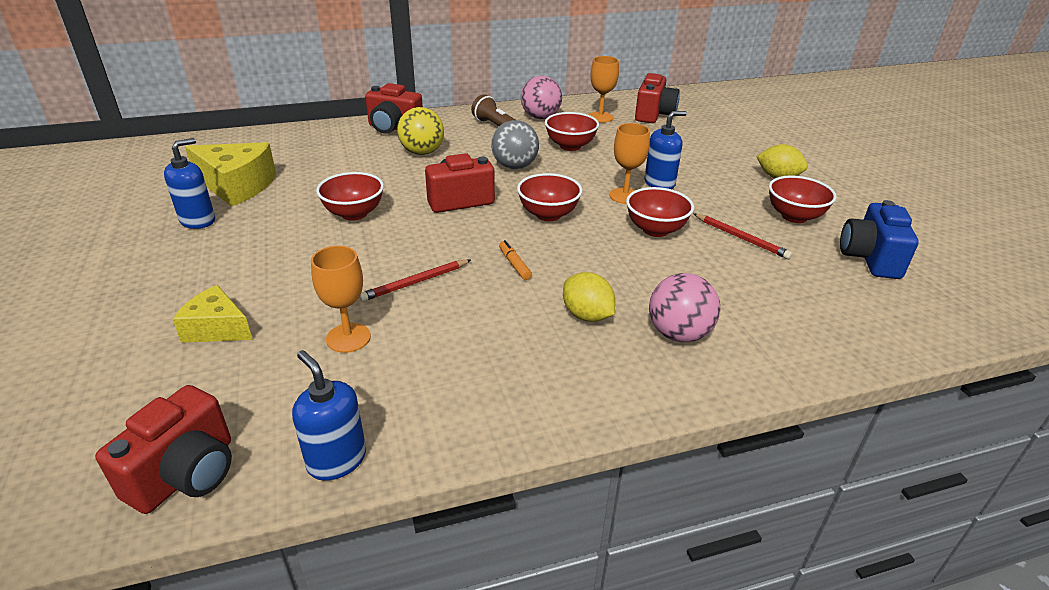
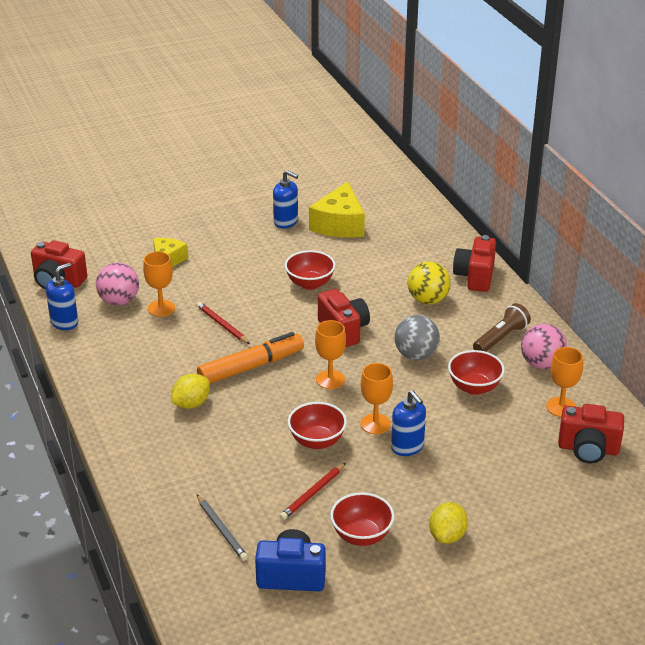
camera: 85 degrees right, 0 degrees up
(514, 264) = (251, 367): orange marker -> orange marker, size x2.43
(548, 214) = (330, 379): red bowl -> orange goblet
(678, 334) = (173, 447): pink ball -> pink ball (119, 301)
(820, 300) = (221, 529): none -> grey pencil

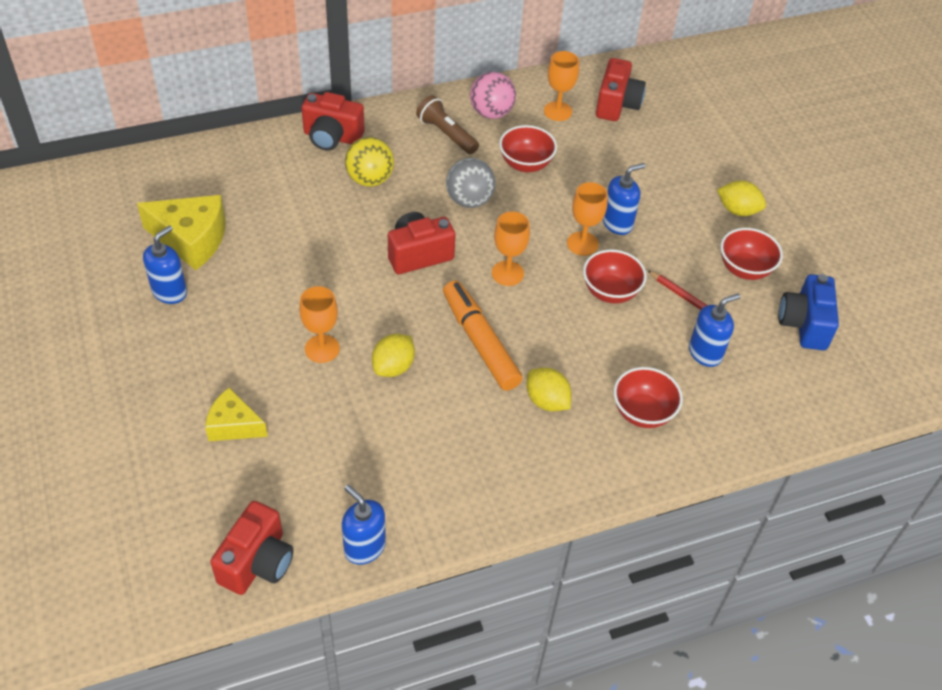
camera: 90 degrees left, 15 degrees up
(119, 301) = (323, 481): pink ball -> none
(161, 308) = (347, 432): orange goblet -> orange goblet (322, 349)
(221, 529) = (749, 377): grey pencil -> none
(222, 325) = (393, 367): red pencil -> yellow lemon
(249, 501) = (705, 353): none -> blue soap dispenser
(310, 283) = (318, 277): red bowl -> red bowl (642, 412)

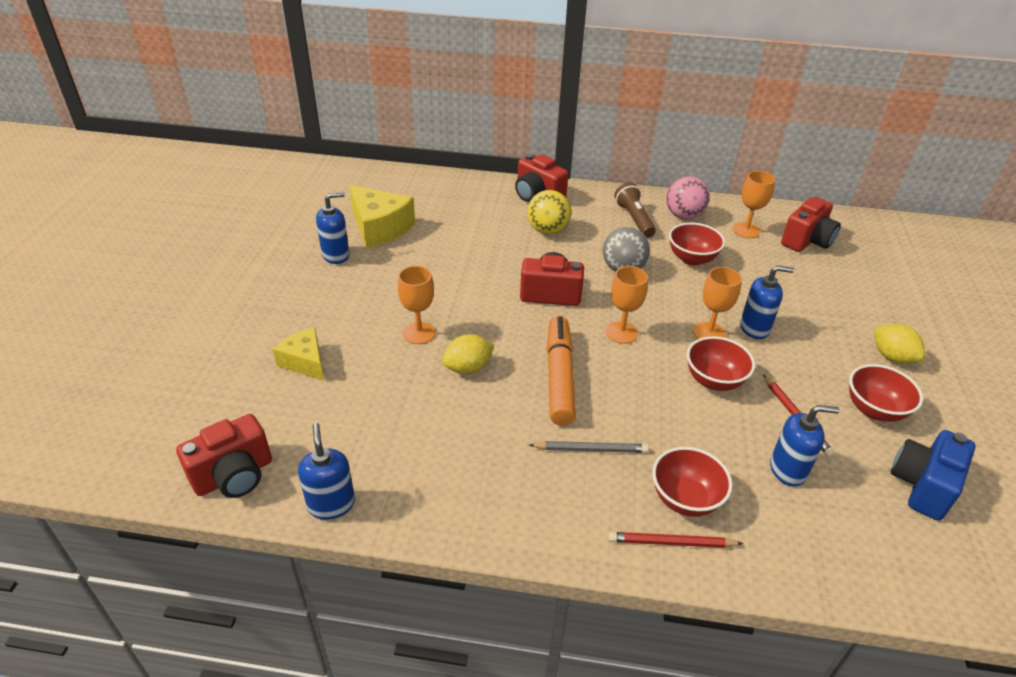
camera: 30 degrees right, 10 degrees down
(546, 401) = (590, 449): yellow lemon -> grey pencil
(651, 454) = (671, 542): none -> red pencil

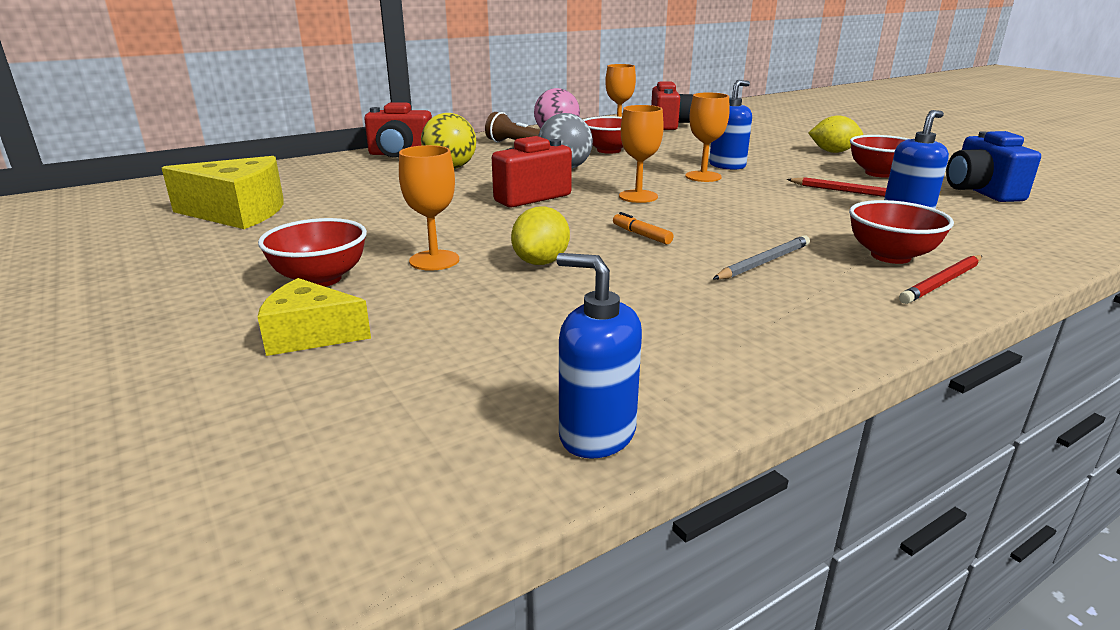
camera: 40 degrees left, 15 degrees down
(234, 476) = (384, 493): red camera -> none
(336, 255) = (206, 245): blue soap dispenser -> none
(559, 376) = (641, 235): orange marker -> orange marker, size x0.41
(714, 380) = (760, 195): red bowl -> red bowl (320, 279)

